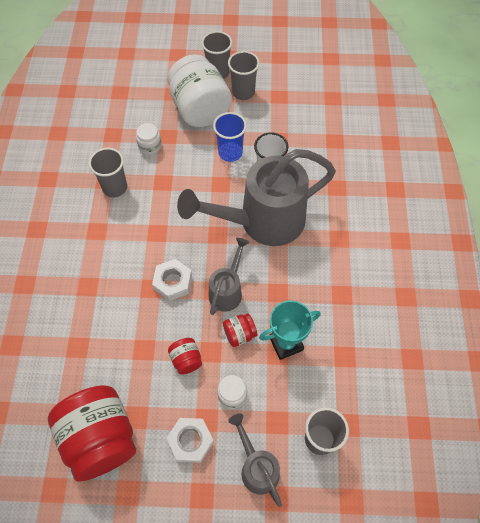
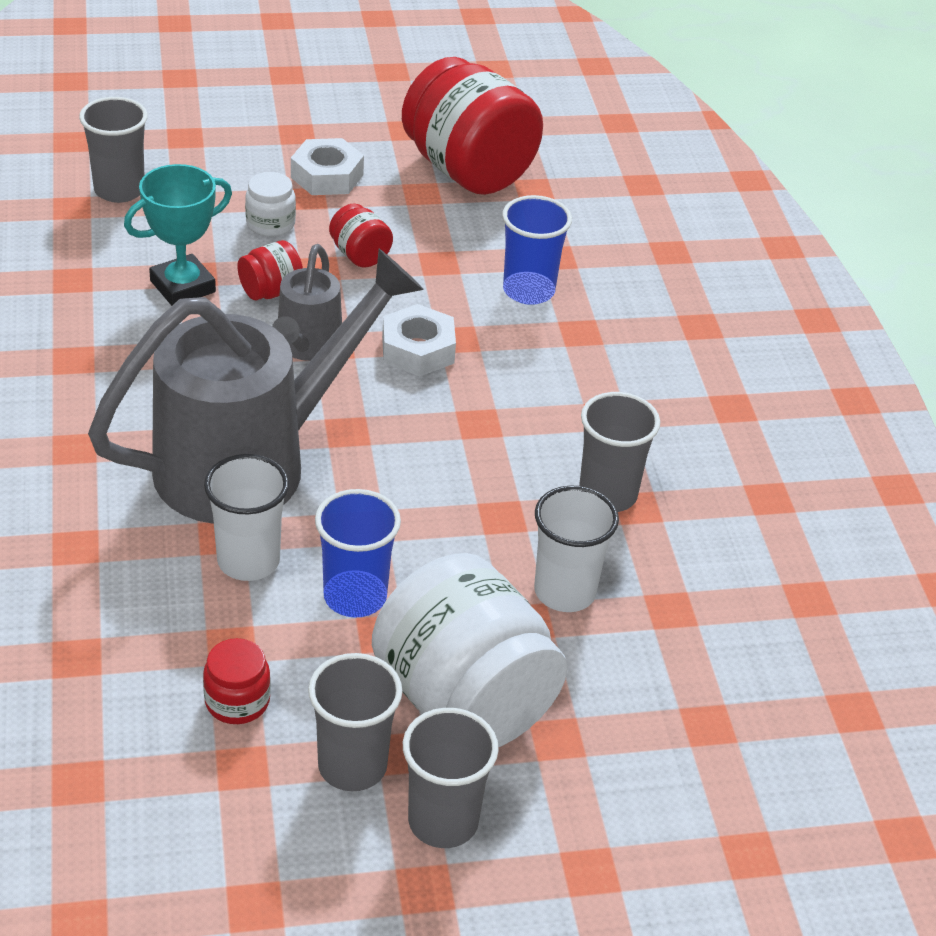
camera: 165 degrees right, 20 degrees down
(102, 320) = (528, 291): none -> blue cup
(150, 146) = (565, 592): white jar -> white cup
(257, 467) = (218, 160): grey watering can -> none
(279, 118) = (237, 701): none -> red jar

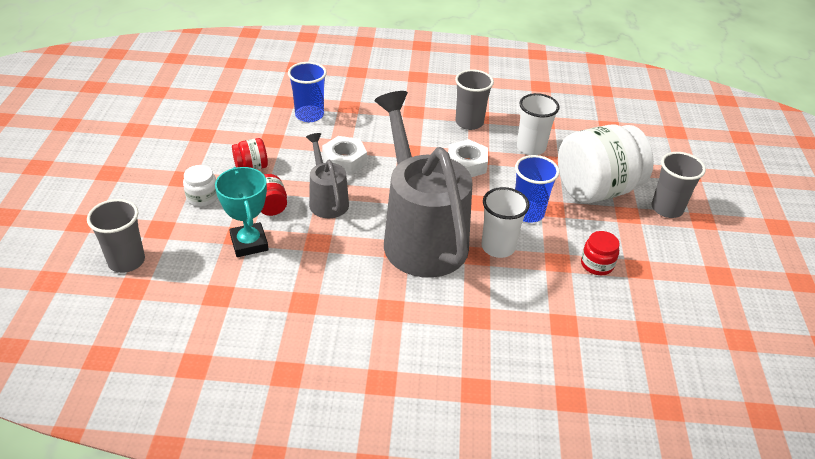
camera: 75 degrees left, 0 degrees up
(306, 346) = (327, 200): grey watering can -> grey watering can turned 135 degrees counterclockwise
(327, 176) = (165, 167): white nut -> white nut (466, 164)
(352, 766) = (637, 231): grey cup -> none
(468, 170) = (191, 114): red jar -> none

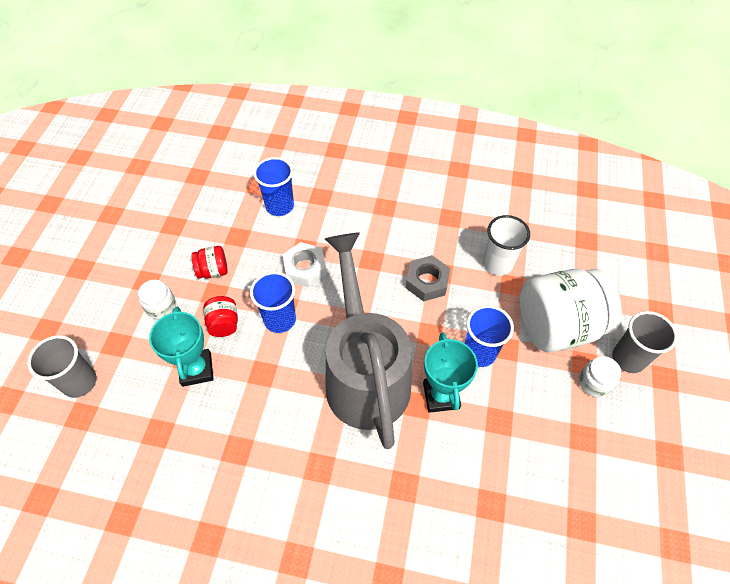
camera: 10 degrees right, 15 degrees up
(327, 200) = (280, 319): grey watering can -> blue cup
(466, 164) = (427, 282): white nut -> grey nut
(469, 122) = (439, 225): grey cup -> none
(498, 247) = (441, 396): white cup -> turquoise trophy
(597, 264) = (539, 428): red jar -> none
(640, 228) = (594, 382): none -> white jar

